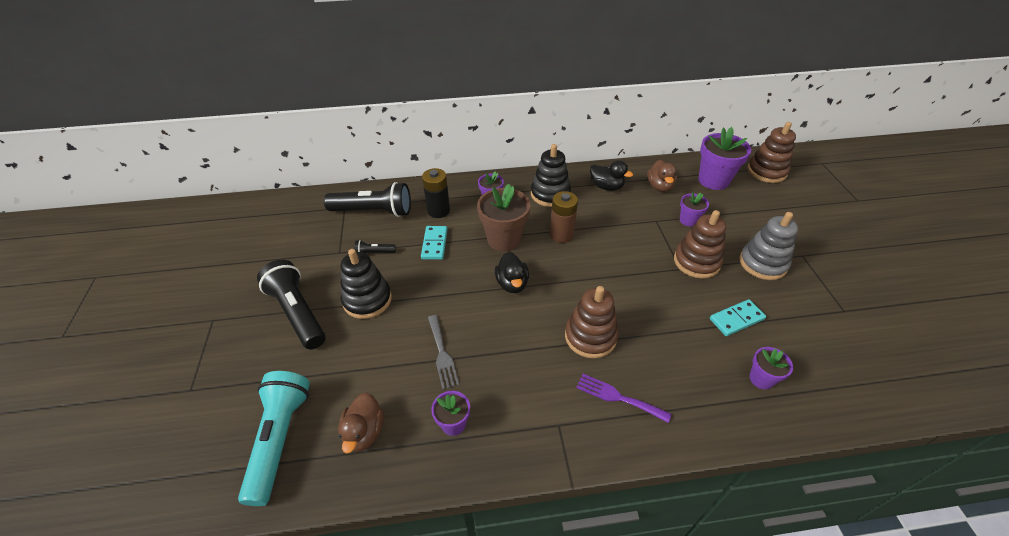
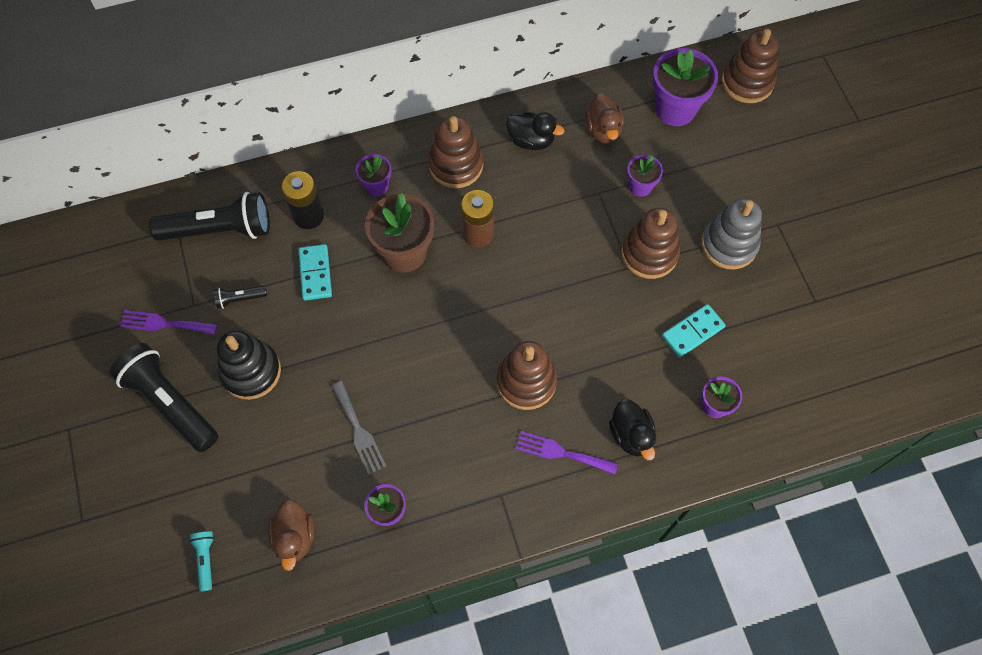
camera: 10 degrees left, 20 degrees up
(280, 439) = (206, 560): turquoise flashlight -> turquoise flashlight, size x0.44
(313, 261) = (164, 323): none -> purple fork
(512, 284) = (425, 321): black duck -> black duck (631, 435)
(550, 194) = (456, 165): black stacking toy -> brown stacking toy

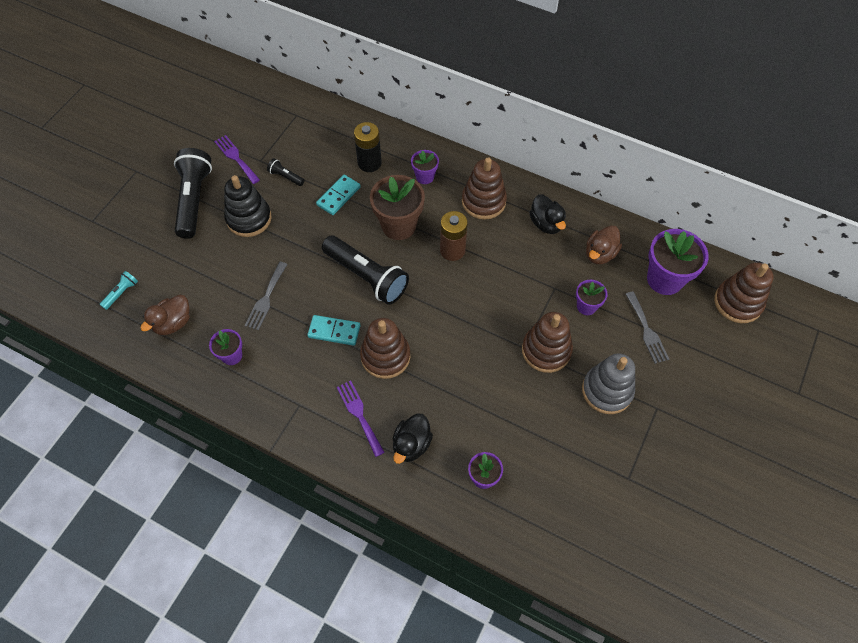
camera: 45 degrees right, 5 degrees down
(219, 229) = (316, 133): black flashlight -> black flashlight (366, 276)
(693, 332) = (521, 421): turquoise domino -> turquoise domino (334, 331)
(706, 166) = (646, 330): none -> grey fork

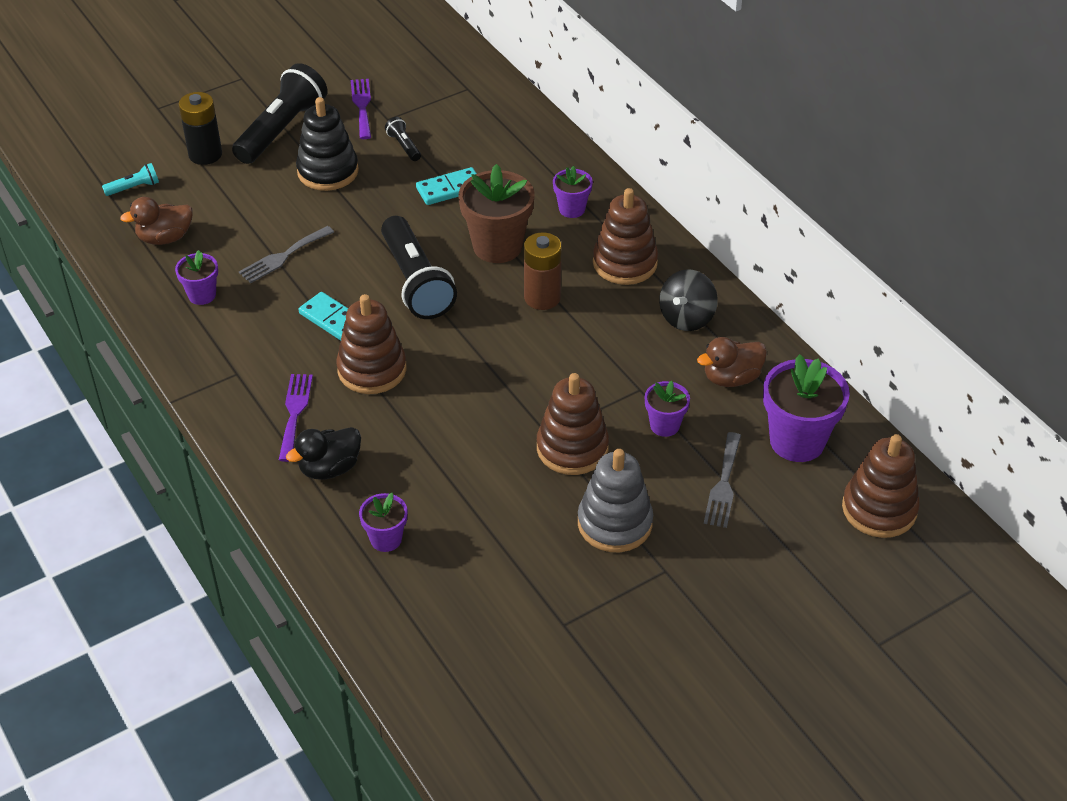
camera: 30 degrees right, 15 degrees down
(369, 163) = (515, 169): black battery -> black battery (205, 154)
(546, 224) = (687, 318): black duck -> black spinning top

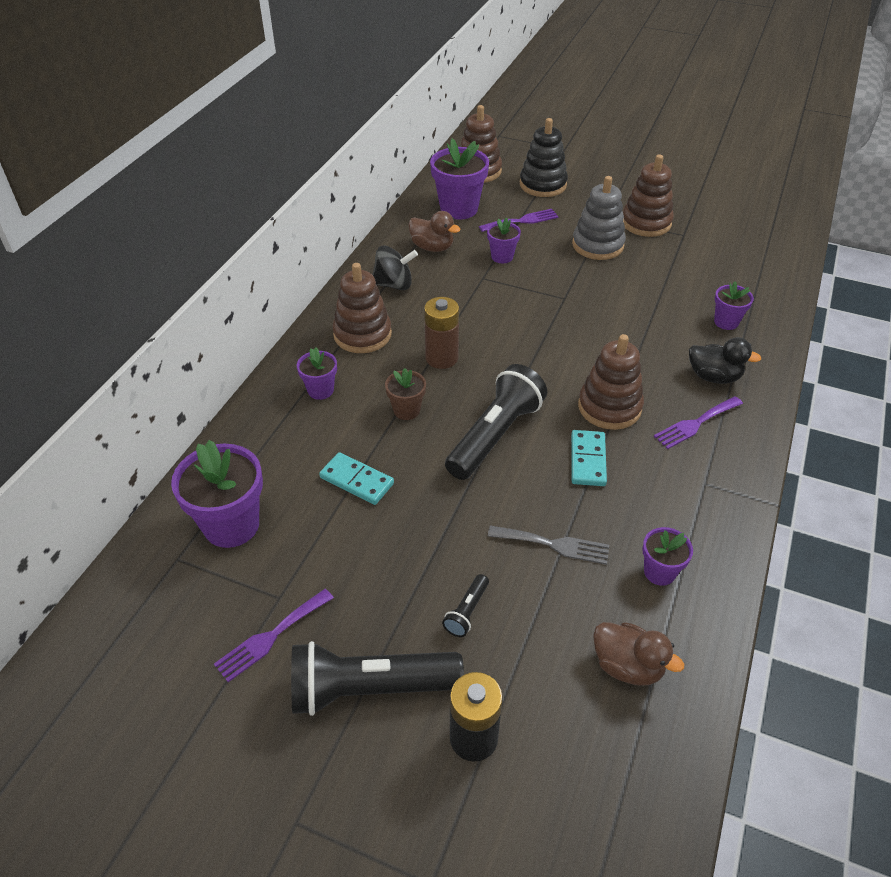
camera: 125 degrees left, 0 degrees up
(134, 188) = (590, 770): turquoise flashlight -> none
(328, 171) = (407, 593): black stacking toy -> black stacking toy (543, 185)
(404, 146) = (317, 554): black flashlight -> black flashlight (467, 611)
(472, 118) = (231, 525): none -> purple flower pot
(497, 246) = (406, 410): brown flower pot -> brown flower pot, size x0.55
(572, 448) = (563, 283): brown stacking toy -> brown stacking toy (646, 223)
(723, 484) = (522, 221): grey fork -> purple fork

